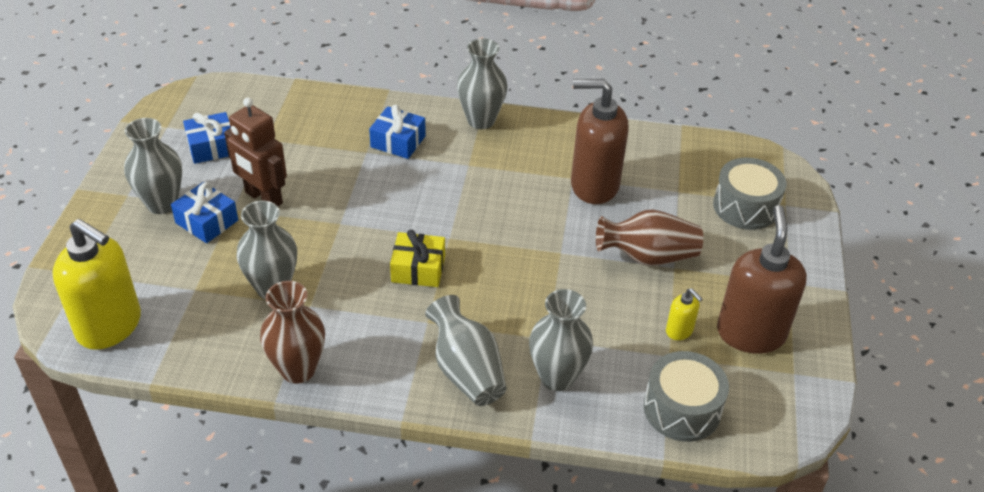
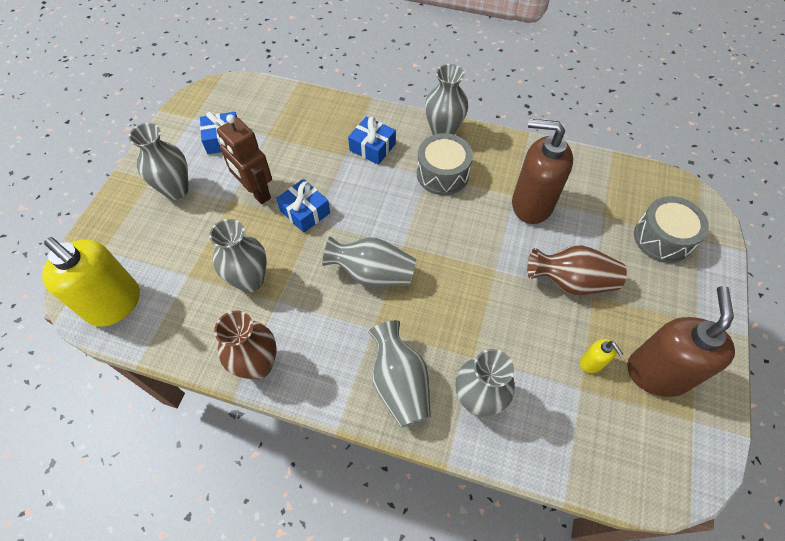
camera: 10 degrees right, 15 degrees up
(207, 221) = (208, 210): blue gift -> blue gift (305, 212)
(418, 269) = (372, 273): yellow gift -> grey vase
(682, 409) = (586, 448): grey drum -> grey drum (442, 174)

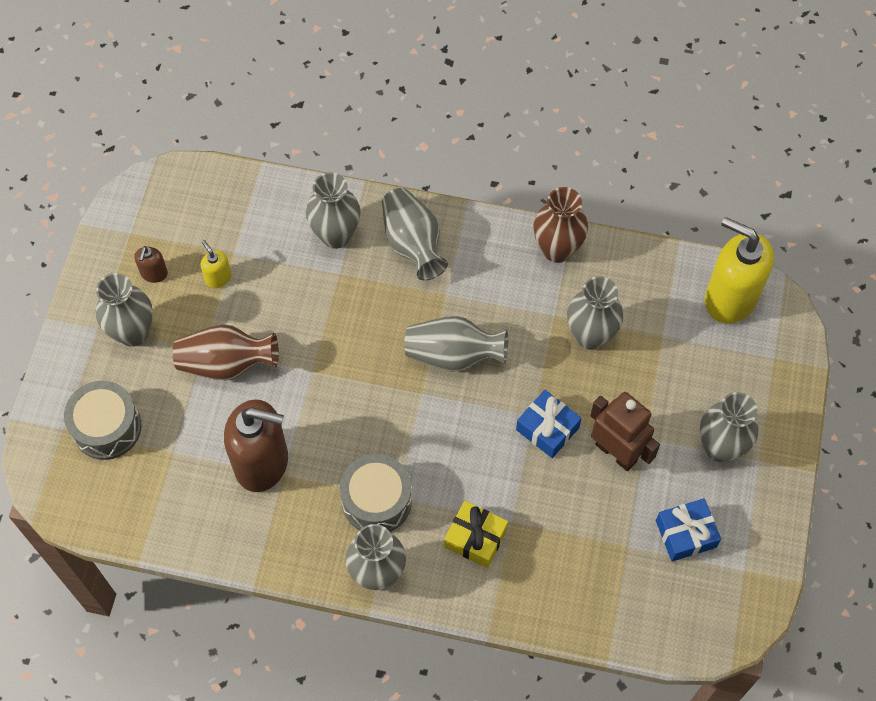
camera: 175 degrees right, 5 degrees up
(372, 147) = (475, 538): blue gift -> yellow gift
(656, 372) = (154, 274): brown soap dispenser -> brown soap dispenser, size x0.44
(662, 315) = (133, 333): none -> grey vase

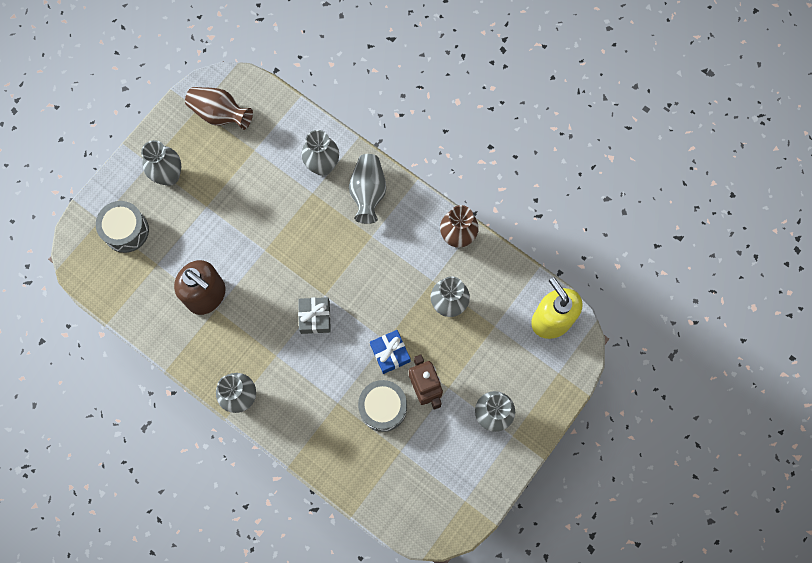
camera: 25 degrees right, 10 degrees up
(154, 274) = (199, 142): brown soap dispenser -> none
(218, 278) = (237, 162): yellow soap dispenser -> none
(226, 363) = (215, 221): brown vase -> brown vase (220, 114)
(377, 500) = (263, 351): grey drum -> grey drum (383, 407)
(424, 427) = (315, 317): none -> grey gift
(453, 355) = (356, 278): grey vase -> none
(475, 538) = (310, 403): yellow gift -> none
(685, 534) = (440, 460): blue gift -> none

